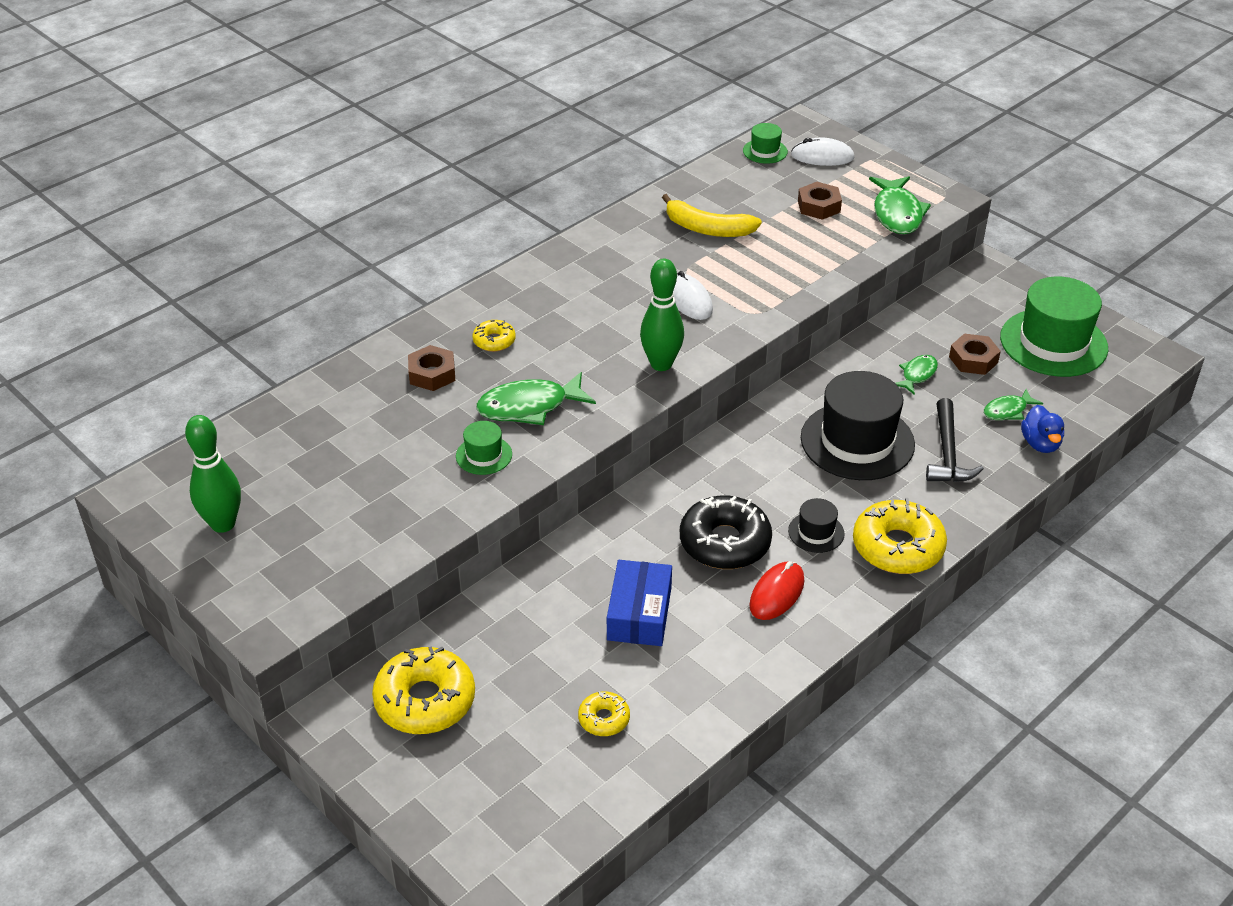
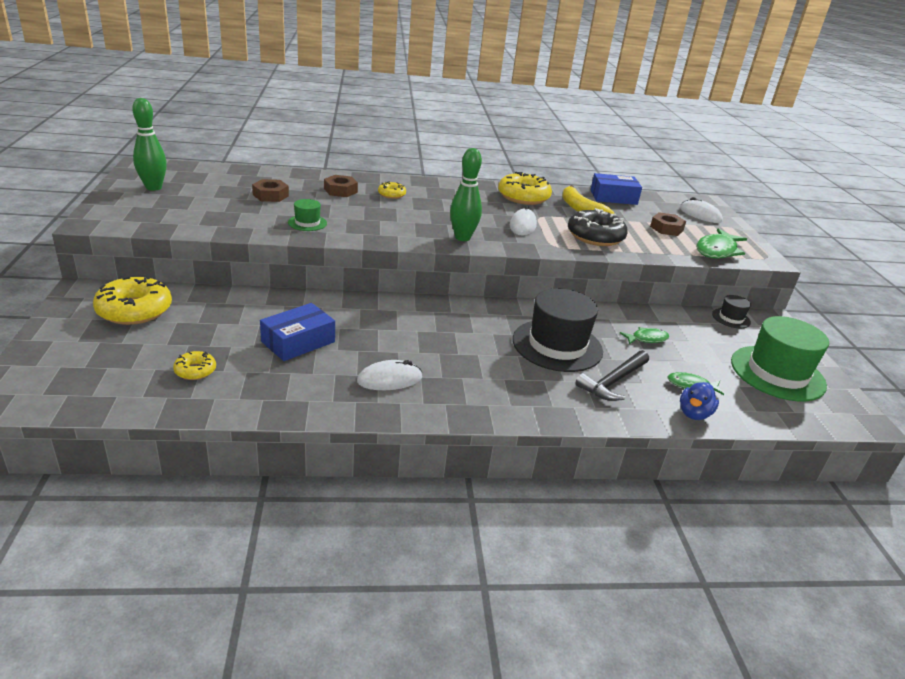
camera: 35 degrees right, 10 degrees down
(529, 407) = (363, 219): green fish -> none
(712, 181) = (613, 197): none -> blue box
(725, 542) = (399, 342): black donut -> black donut (595, 236)
(765, 151) = (665, 200): green hat -> none
(777, 593) = (389, 379): red mouse -> white mouse
(816, 532) = (462, 368): black hat -> black hat (731, 318)
(897, 547) = (504, 404): yellow donut -> yellow donut (523, 197)
(973, 360) = (699, 351): brown nut -> brown nut (270, 195)

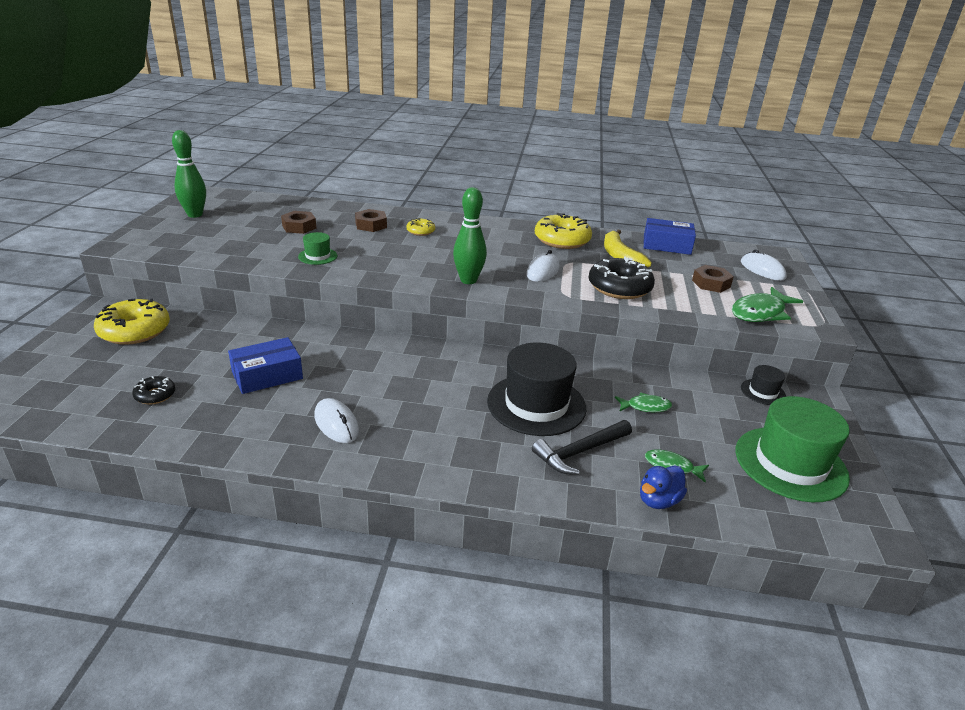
camera: 15 degrees right, 0 degrees up
(195, 371) = (155, 395): yellow donut -> black donut
(389, 379) = (336, 423): white mouse -> white mouse turned 60 degrees clockwise

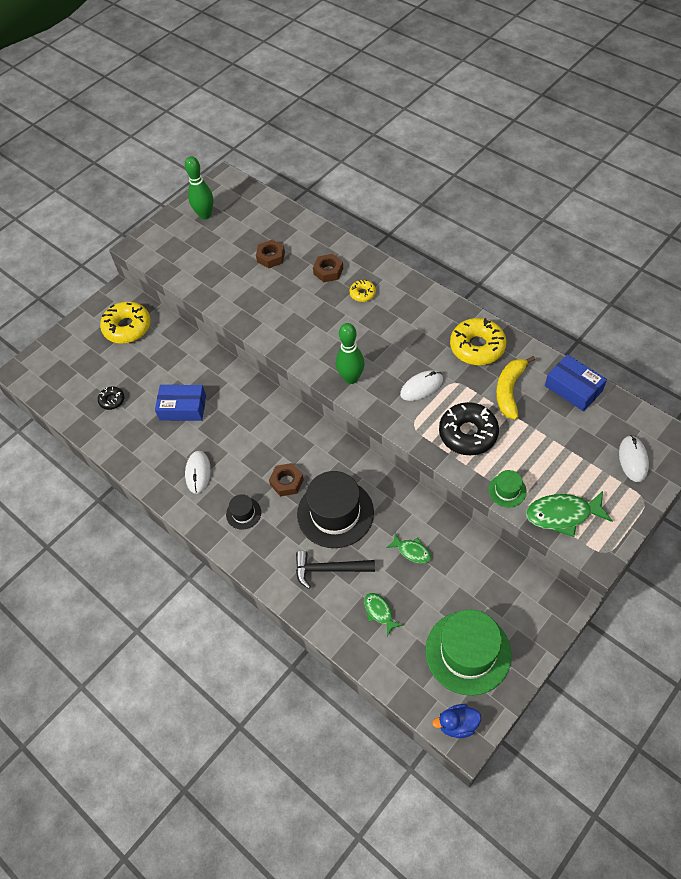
camera: 40 degrees right, 25 degrees up
(317, 256) = (260, 305): green hat -> green hat (507, 490)
(658, 500) = (345, 633): blue duck -> blue duck (457, 724)
(711, 283) = (558, 459): brown nut -> brown nut (287, 482)
(763, 392) = (521, 580): black hat -> black hat (243, 513)

